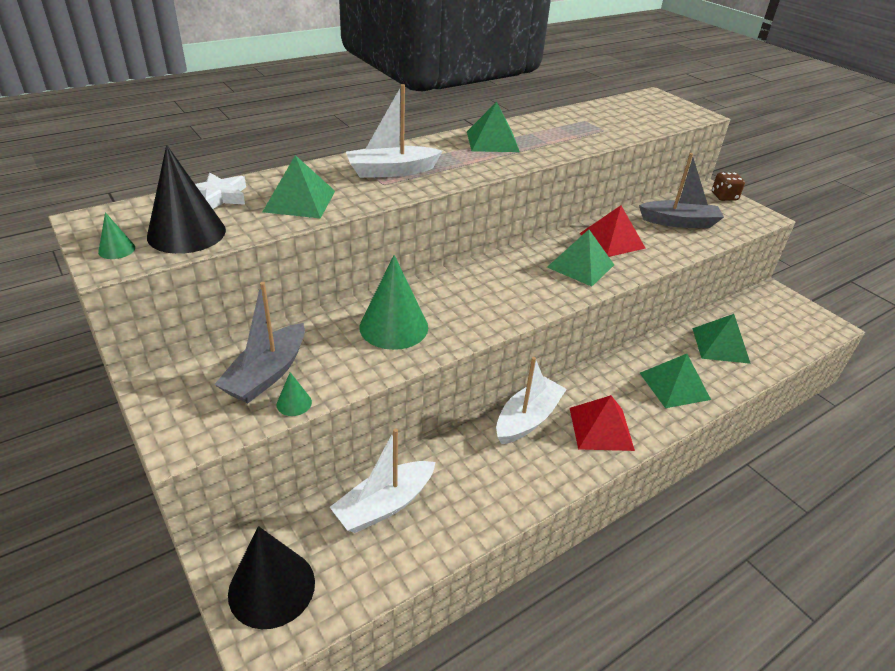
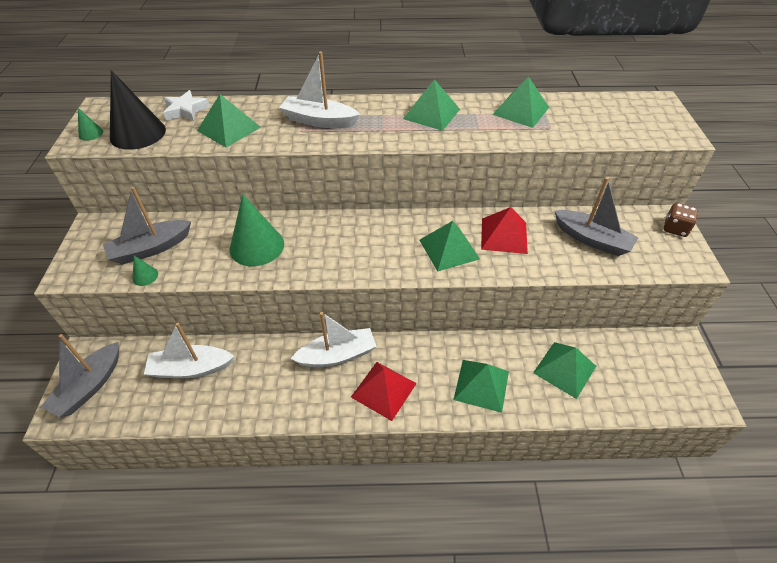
camera: 35 degrees right, 10 degrees up
(272, 587) = (90, 386): black cone -> grey boat
(564, 123) = (520, 111): none -> green pyramid

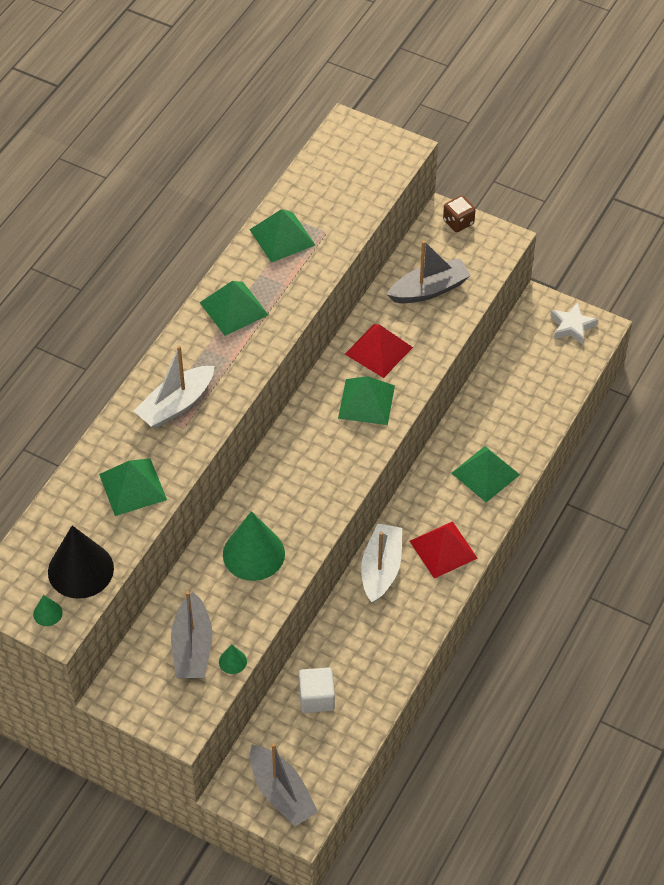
camera: 60 degrees left, 5 degrees up
(186, 110) = (63, 515): white star -> white star (572, 326)
(191, 368) = (316, 698): white boat -> white cube
(564, 369) = (509, 404): green pyramid -> none

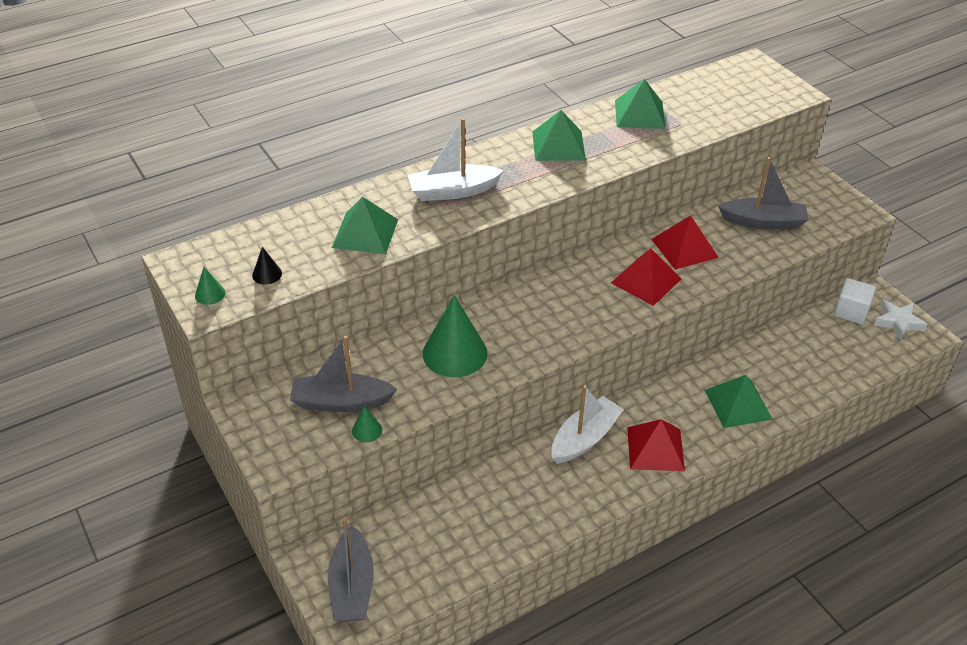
camera: 30 degrees right, 10 degrees down
(80, 570) = (267, 274): black cone -> black cone, size x0.44
(192, 647) = (341, 402): grey boat -> grey boat turned 60 degrees clockwise
(316, 698) = (446, 519): white cube -> white cube (851, 312)
(366, 402) = (646, 281): green pyramid -> red pyramid
(458, 222) = (823, 185): brown dice -> none

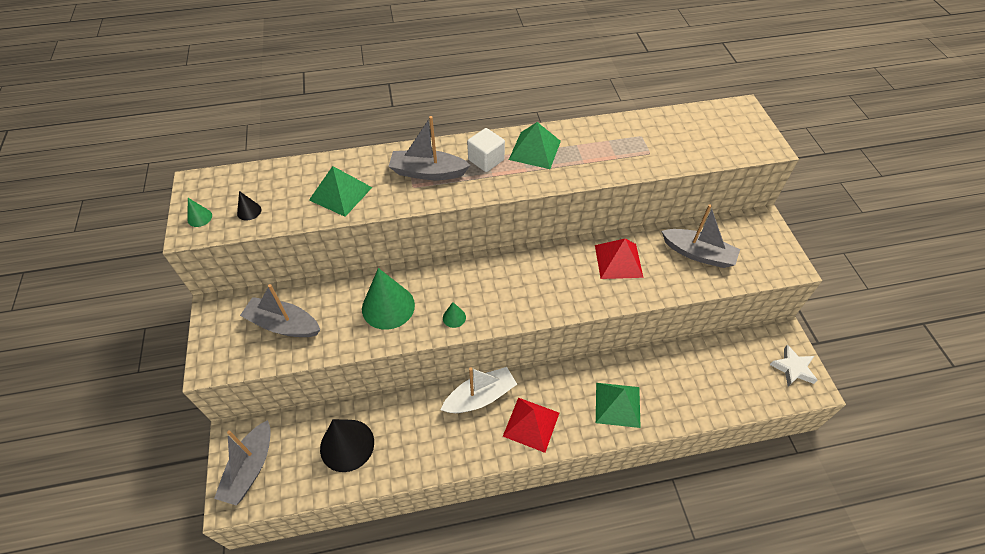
camera: 20 degrees right, 10 degrees up
(367, 430) = (288, 356): green cone -> green cone (454, 317)
(453, 191) = (428, 172): white boat -> grey boat
(456, 529) = (347, 445): none -> black cone
(639, 114) = (618, 136): green pyramid -> none
(646, 281) = (571, 283): red pyramid -> none
(851, 312) = (755, 346): white cube -> white cube (486, 160)

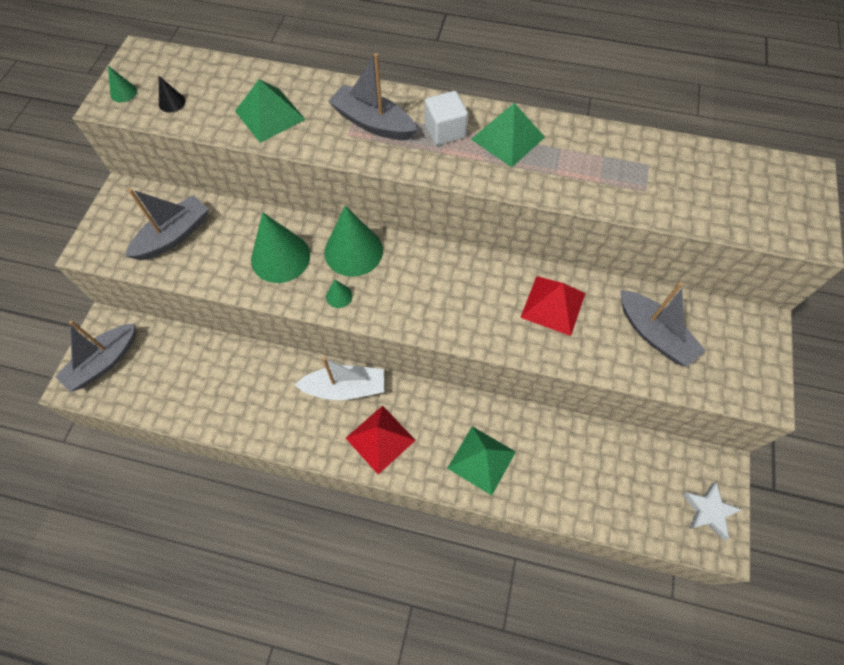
camera: 25 degrees right, 10 degrees up
(284, 325) = (174, 236): grey boat -> grey boat turned 90 degrees clockwise
(347, 445) = (197, 379): black cone -> none
(446, 279) = (353, 251): none -> green cone

